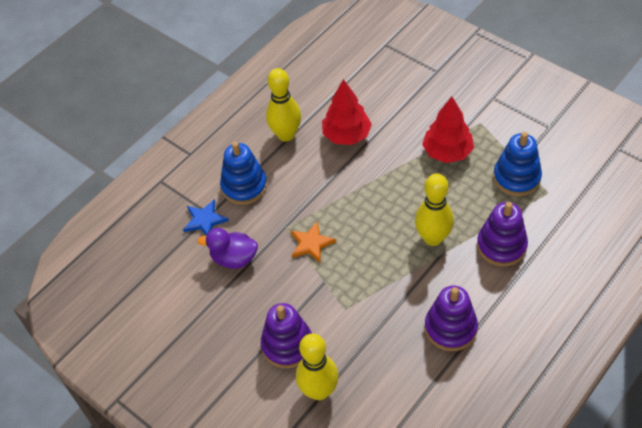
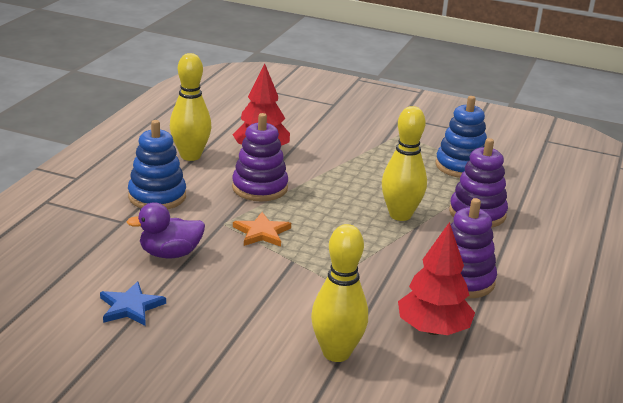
camera: 25 degrees left, 25 degrees down
(204, 220) = (118, 227): blue star -> blue star (130, 307)
(287, 345) = (274, 318): purple stacking toy -> purple stacking toy (260, 188)
(447, 152) = (378, 155): red tree -> red tree (433, 329)

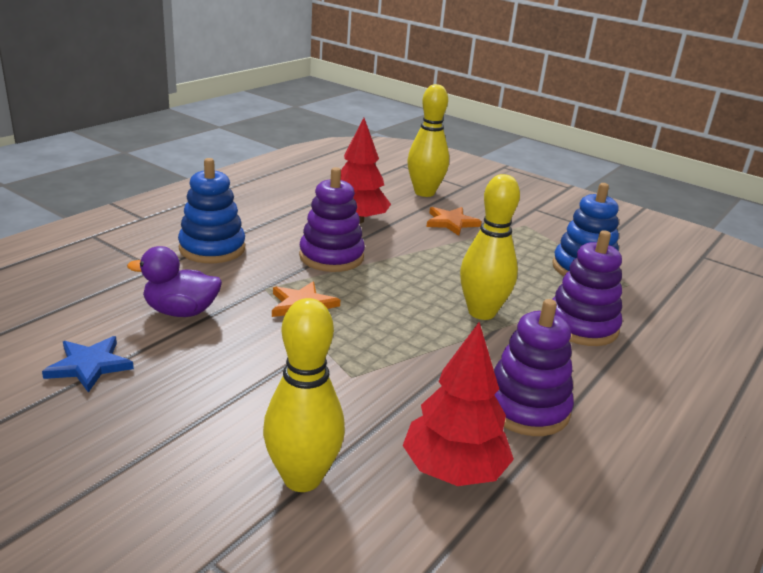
camera: 15 degrees right, 0 degrees up
(190, 156) = (277, 214): yellow bowling pin -> yellow bowling pin (424, 192)
(340, 141) = (451, 222): none -> orange star

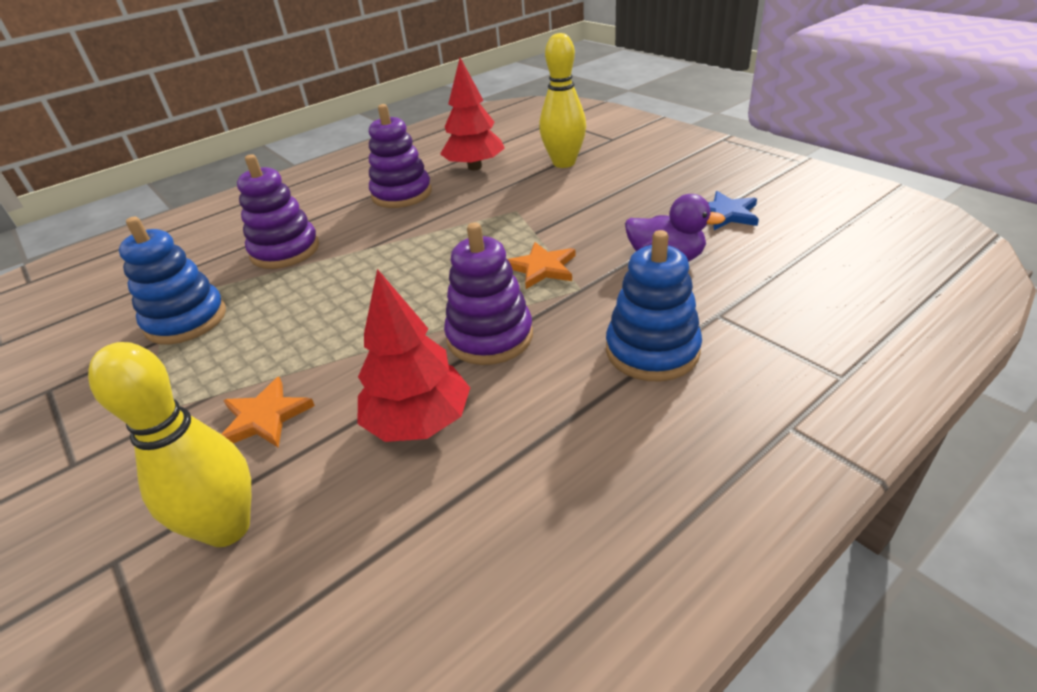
camera: 160 degrees left, 10 degrees up
(481, 312) = (365, 263): yellow bowling pin -> none

